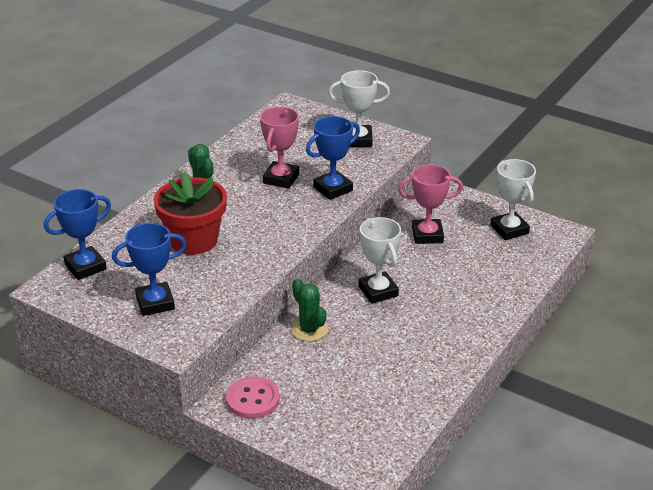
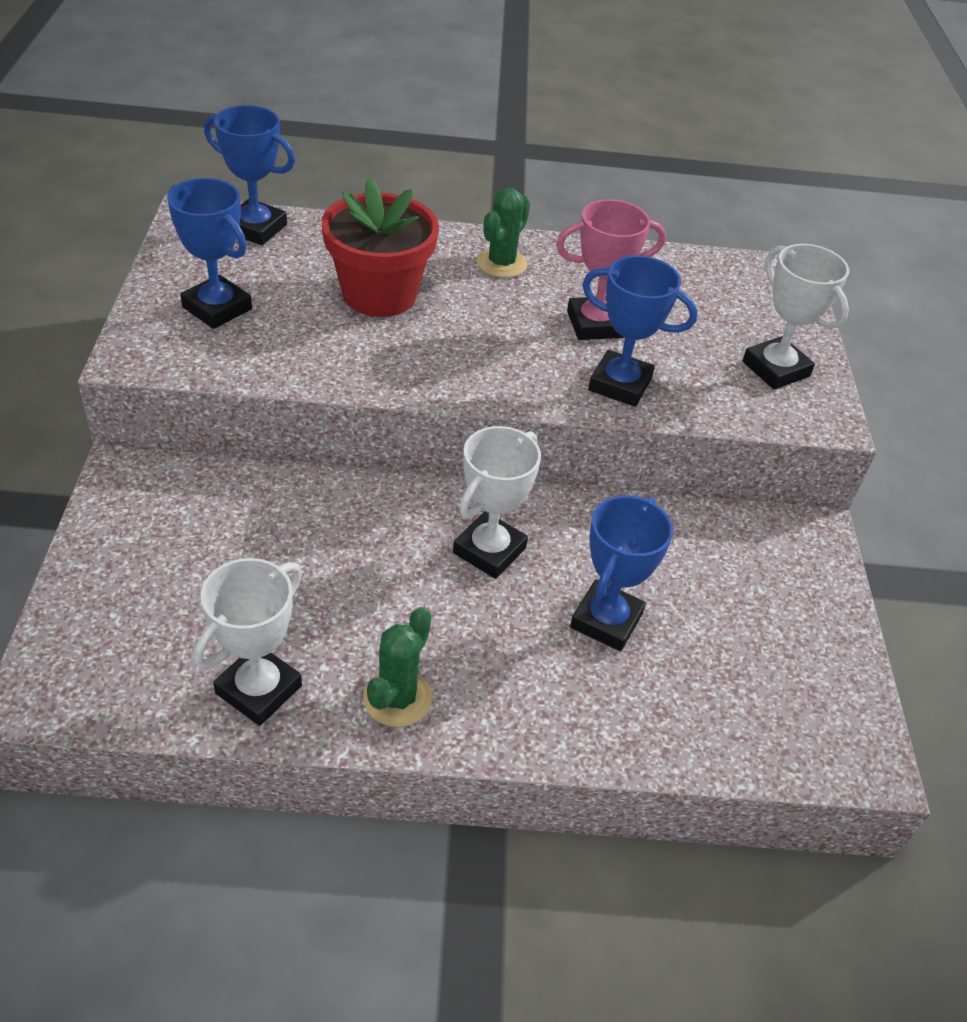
camera: 55 degrees right, 10 degrees up
(252, 399) = (153, 499): pink button -> none
(309, 330) = (342, 504): green cactus -> green cactus (397, 698)
(427, 235) = (682, 562): pink trophy -> none
(446, 271) = (606, 620): none -> blue trophy
(509, 229) = (798, 670): white trophy -> white trophy (259, 689)

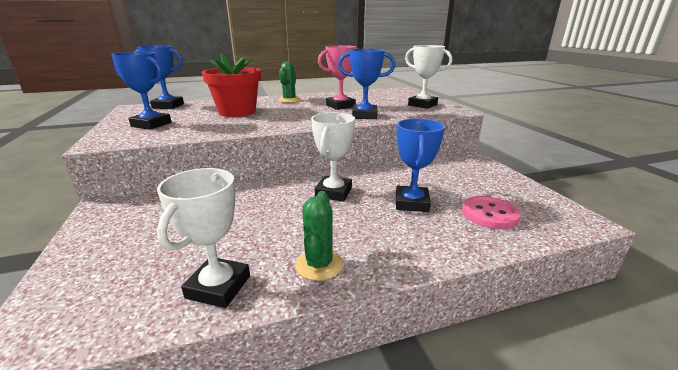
camera: 15 degrees left, 20 degrees down
(719, 690) = (489, 214): none -> pink button

